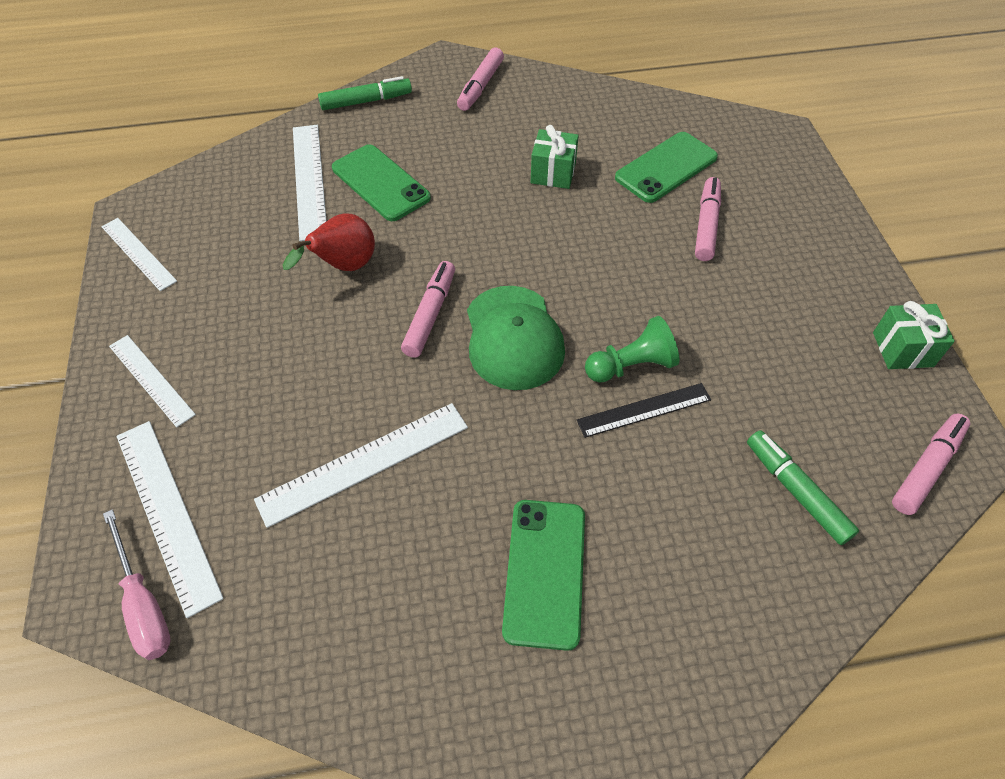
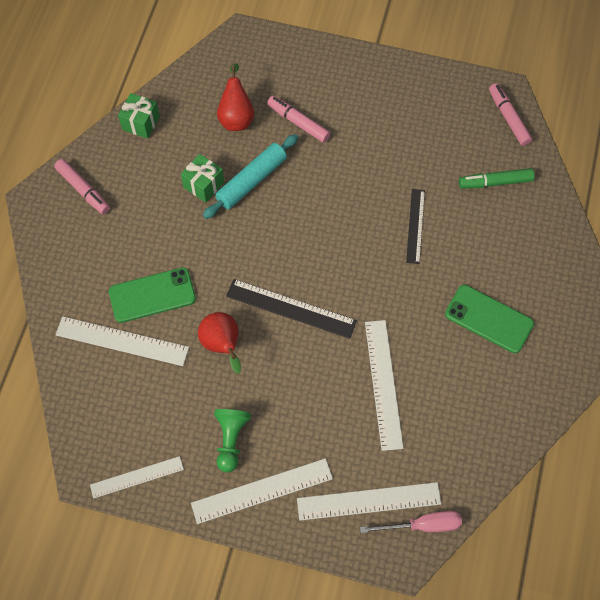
camera: 65 degrees left, 10 degrees up
(151, 379) = (262, 491): white ruler -> white ruler, size x1.52
(366, 101) = (53, 273): green marker -> none
(430, 314) = (291, 308): pink marker -> black ruler
(513, 337) = (332, 269): green cap -> none
(589, 212) = (251, 181): none -> turquoise rolling pin
(631, 366) = (383, 217): green pawn -> green pawn (231, 440)
(666, 168) = (236, 117): green phone -> red pear
(902, 349) = (436, 81): green gift -> green gift (141, 123)

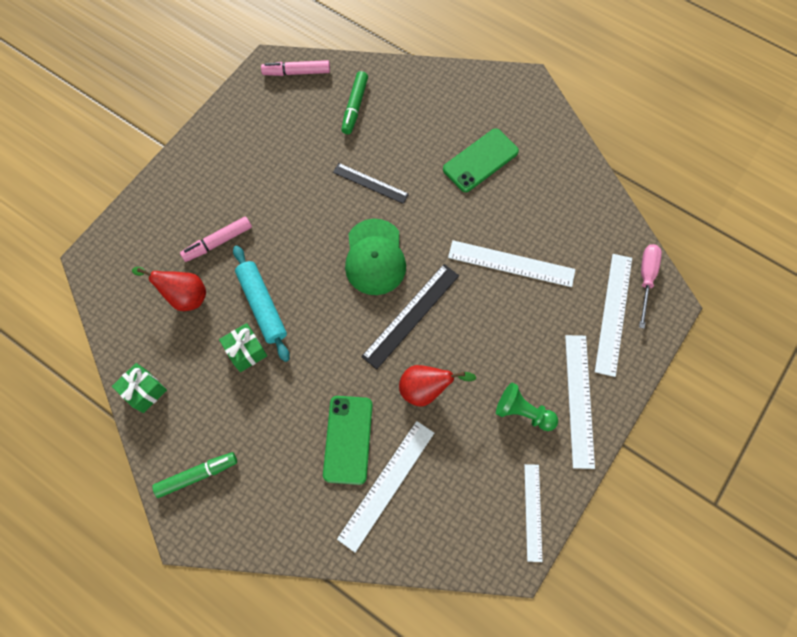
camera: 70 degrees left, 5 degrees up
(83, 190) = (197, 475): pink marker -> green marker
(338, 257) = (375, 257): none -> green cap

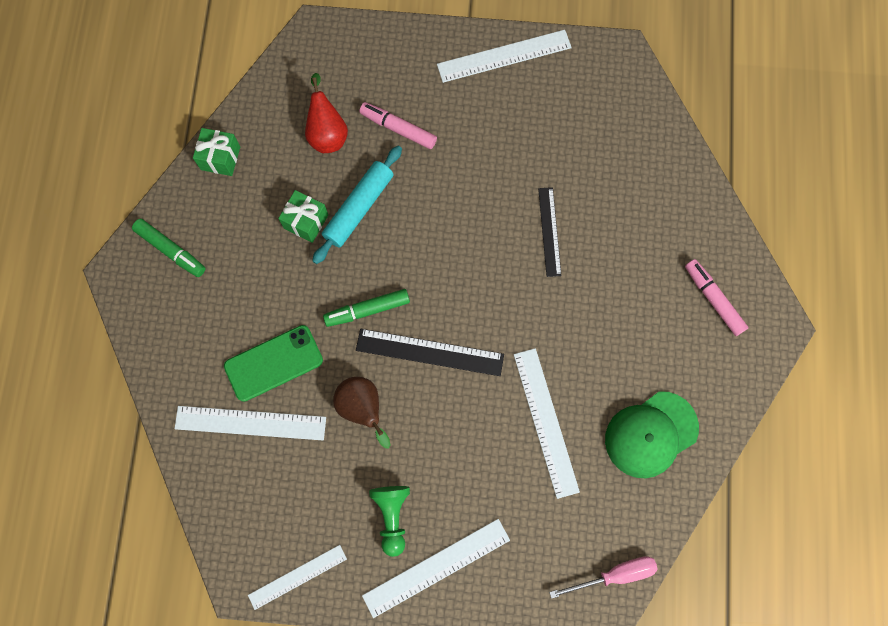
camera: 60 degrees right, 5 degrees up
(296, 72) = (630, 85): pink marker -> pink marker (713, 299)
(355, 106) = (628, 165): green marker -> green marker (367, 310)
(375, 257) = (471, 282): green cap -> green cap (651, 434)
(426, 389) = (362, 408): red pear -> brown pear
(480, 160) = (646, 327): green phone -> none
(613, 313) = (552, 558): white ruler -> white ruler (504, 56)

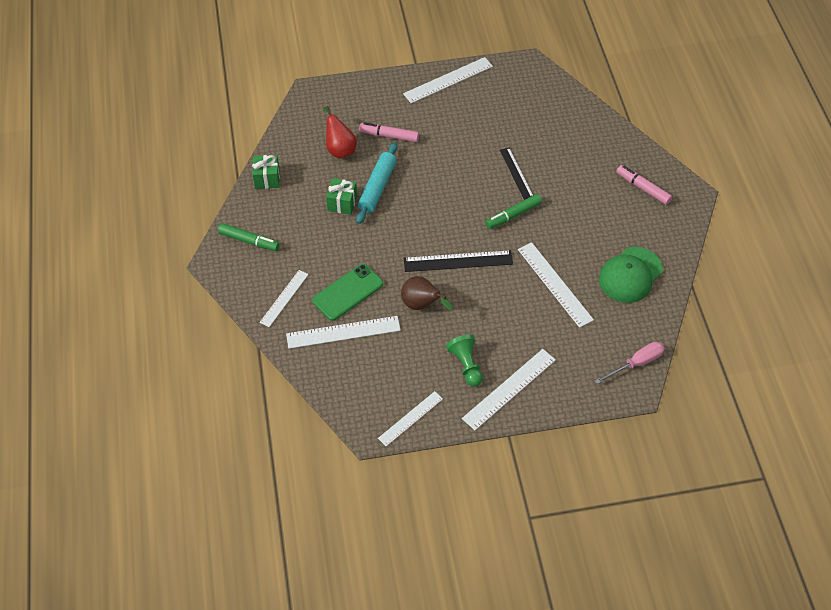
camera: 15 degrees left, 20 degrees down
(191, 350) = (284, 298): none -> white ruler
(367, 310) = (404, 246): green marker -> green marker (513, 215)

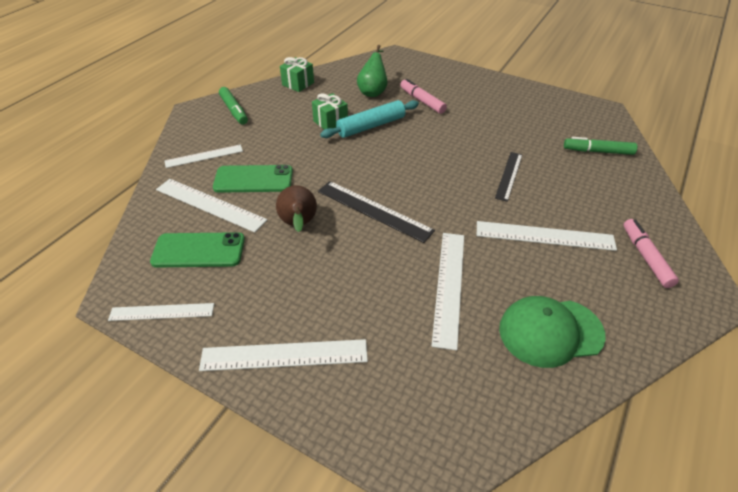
camera: 40 degrees right, 10 degrees down
(339, 149) = (373, 91): red pear -> green pear
(380, 368) = (199, 250): none -> green phone
(448, 80) = (514, 90): white ruler -> white ruler (544, 236)
(466, 365) = (272, 301): green pawn -> none
(513, 215) = (469, 204): green marker -> green marker (598, 151)
(636, 363) = (462, 439): pink screwdriver -> none

